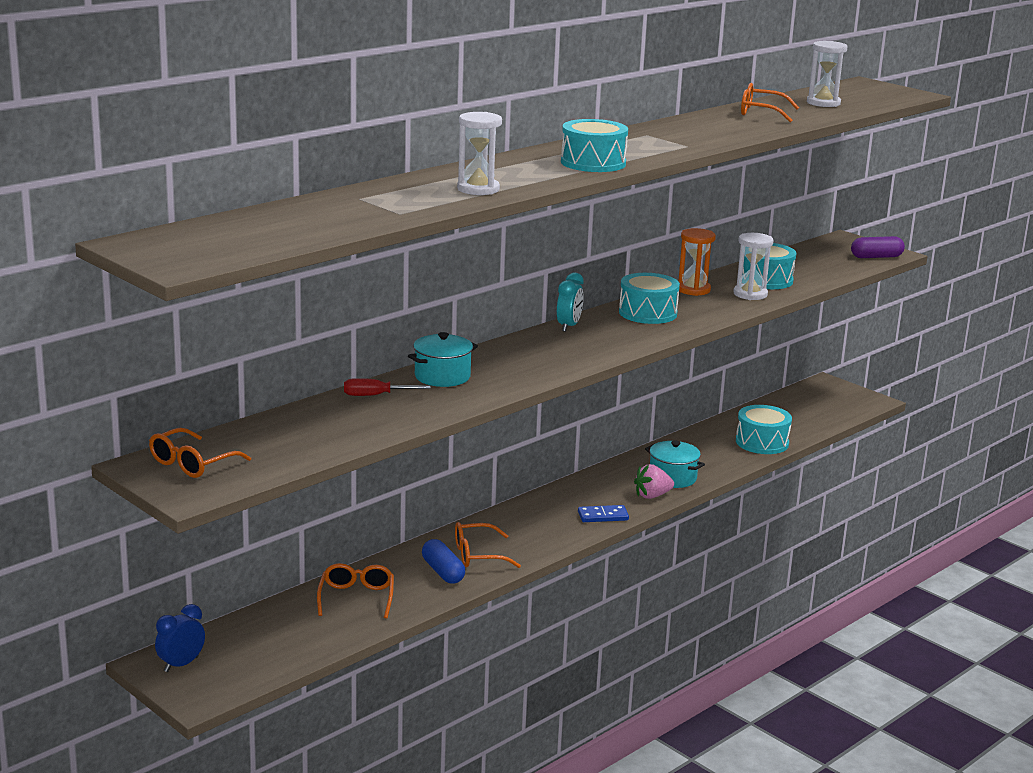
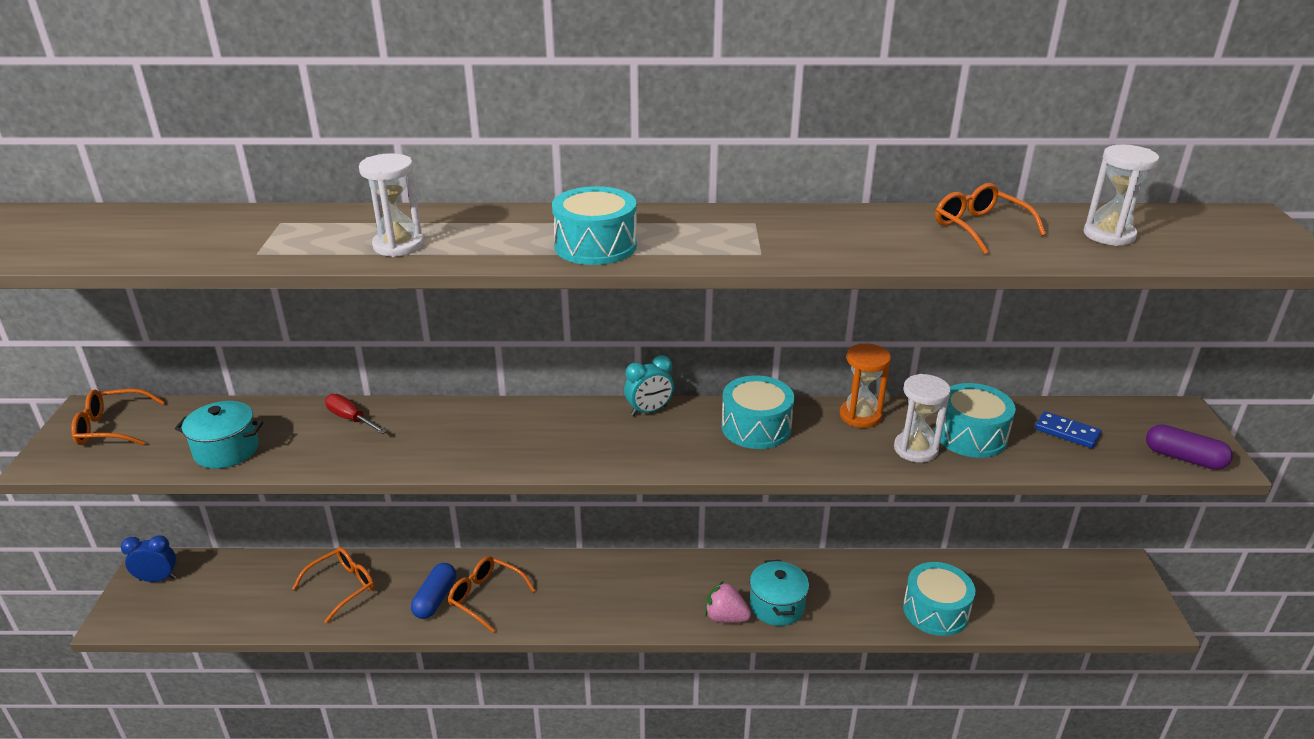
camera: 45 degrees right, 10 degrees up
(442, 376) = (436, 422): turquoise pot -> turquoise pot (226, 450)
(603, 516) = (646, 615): blue domino -> blue domino (1066, 432)

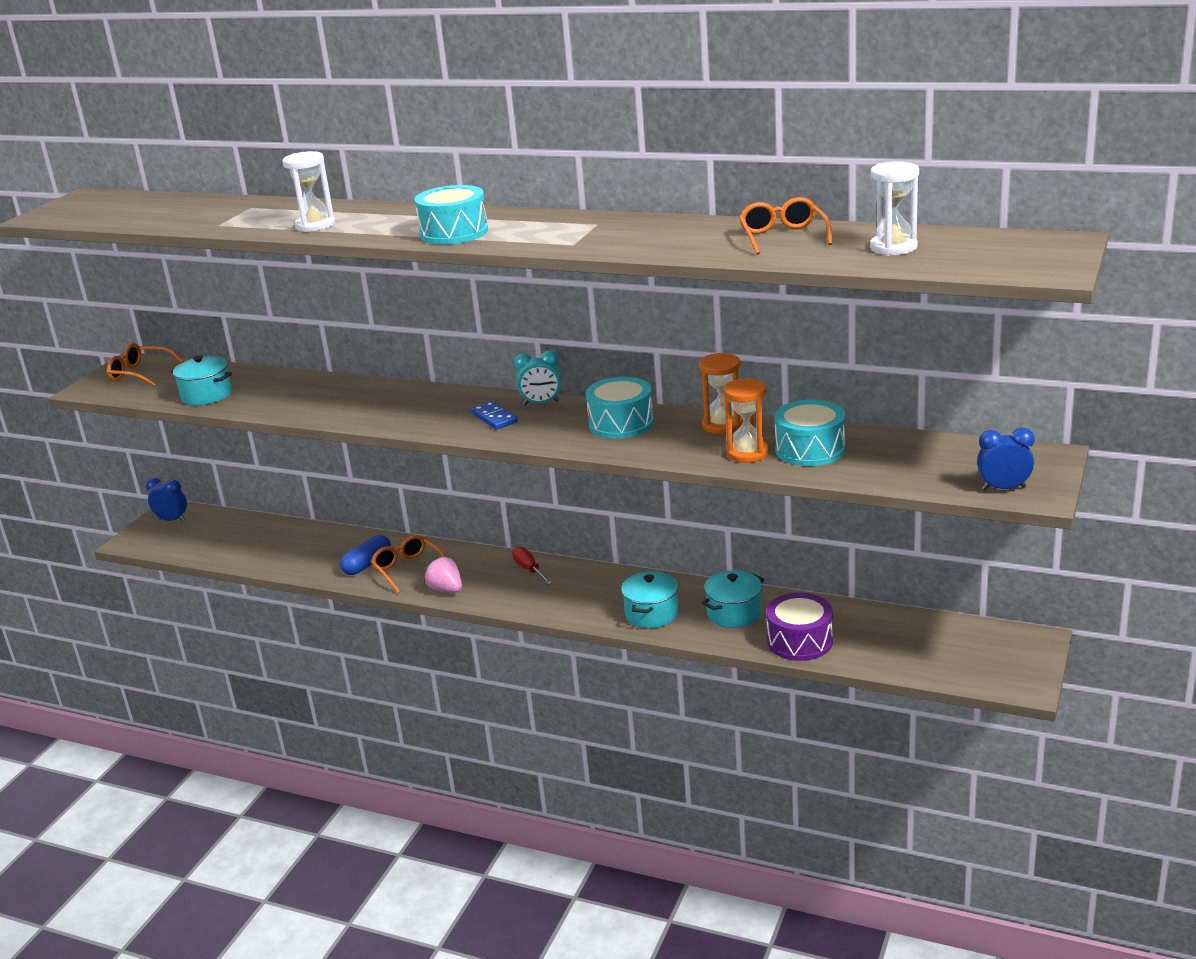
camera: 25 degrees right, 5 degrees down
(343, 586) = (302, 545): orange glasses -> none
(351, 419) = (306, 385): red screwdriver -> red screwdriver (529, 569)
(725, 617) = (599, 614): pink strawberry -> pink strawberry (446, 590)
(854, 589) = (734, 613): none -> turquoise pot
(915, 449) = (747, 453): white hourglass -> orange hourglass
(935, 611) = (800, 641): turquoise drum -> purple drum
(1066, 432) = (907, 457): blue domino -> blue domino (494, 418)
(1184, 458) = (1003, 488): purple capsule -> blue clock

